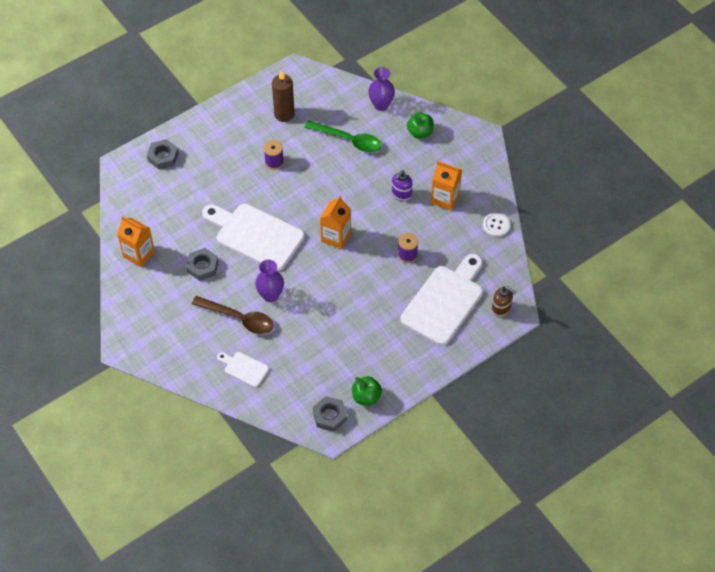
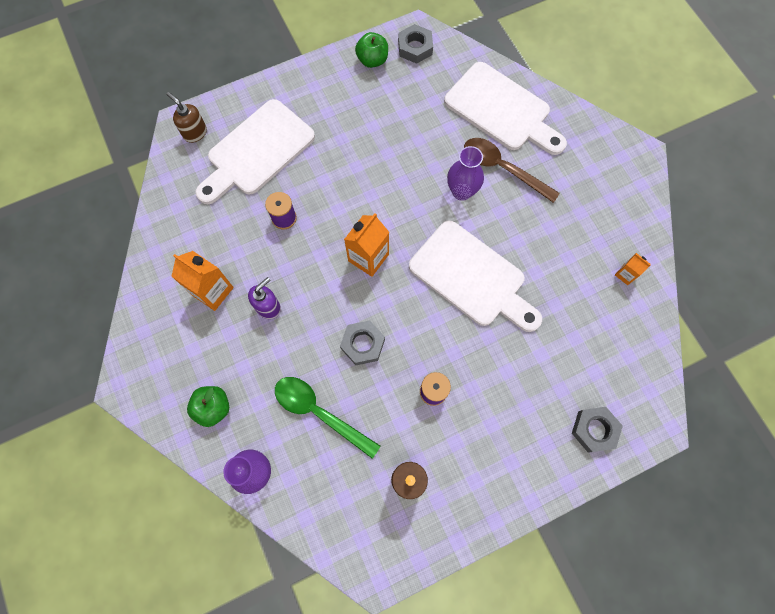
camera: 170 degrees left, 15 degrees up
(139, 254) = (625, 274): orange carton -> orange carton, size x0.54
(202, 266) = (543, 243): grey nut -> grey nut (362, 344)
(244, 368) = (501, 110): white cutting board -> white cutting board, size x2.10
(496, 225) = (161, 240): white button -> none

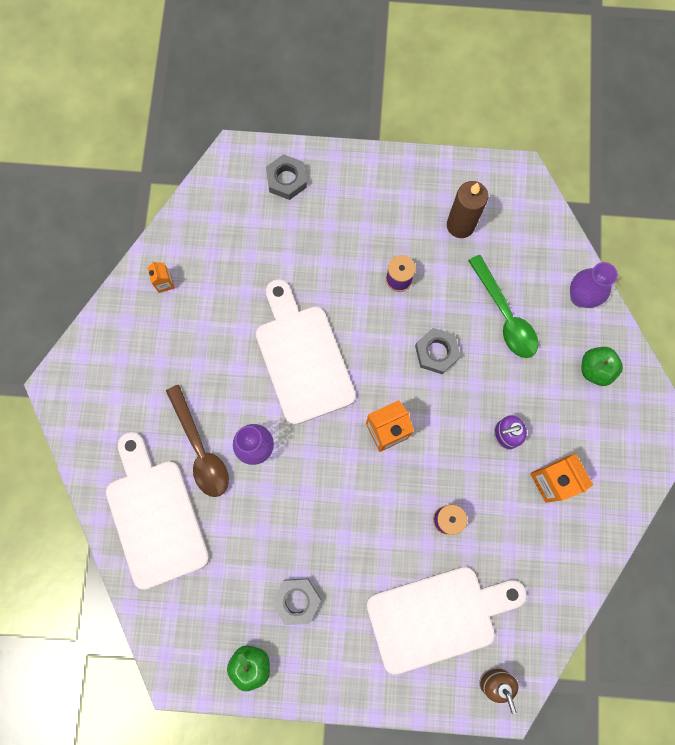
camera: 150 degrees left, 5 degrees up
(415, 47) = (193, 653): grey nut -> grey nut (297, 600)

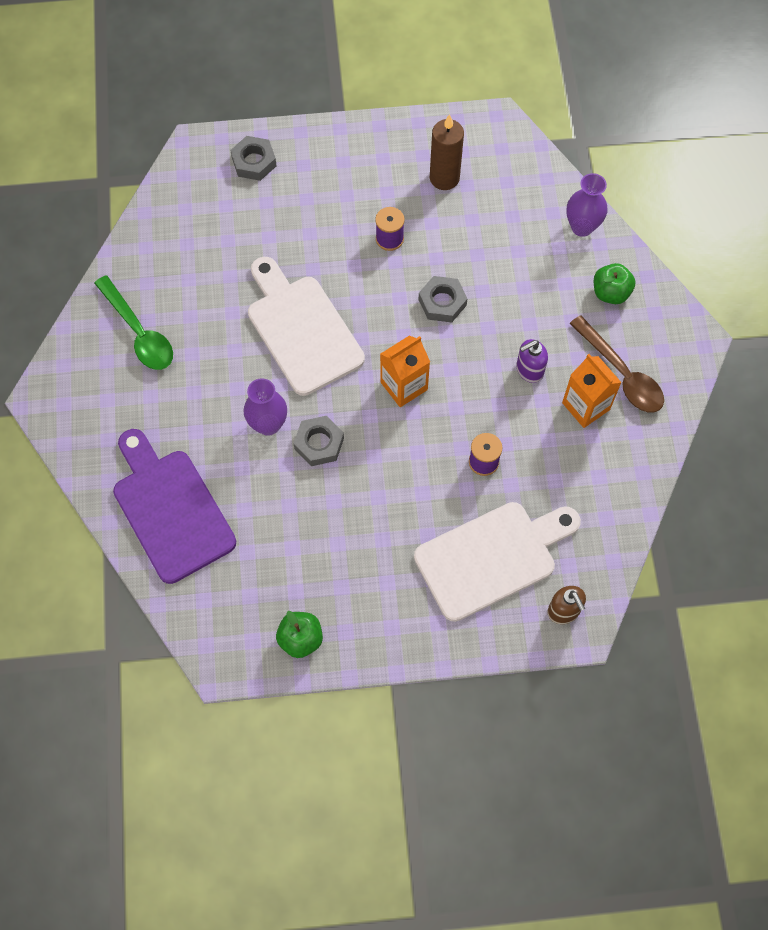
camera: 10 degrees left, 10 degrees down
(155, 516) = (171, 509): white cutting board -> purple cutting board
(164, 283) = (141, 280): orange carton -> none
(200, 449) = (208, 435): brown spoon -> brown spoon (621, 373)
(297, 600) = (338, 567): grey nut -> grey nut (319, 443)
(504, 315) = (506, 256): green spoon -> green spoon (138, 332)

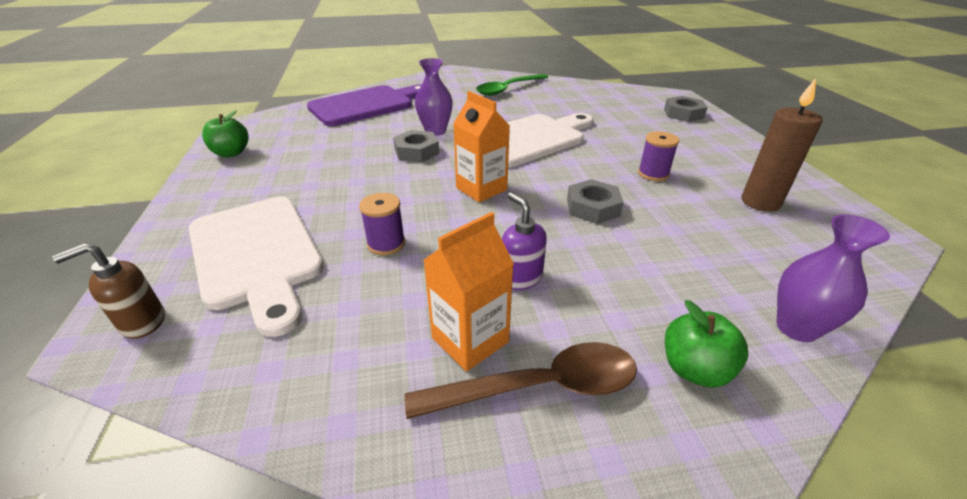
camera: 85 degrees right, 30 degrees down
(621, 373) = (538, 387): brown spoon -> brown spoon turned 150 degrees counterclockwise

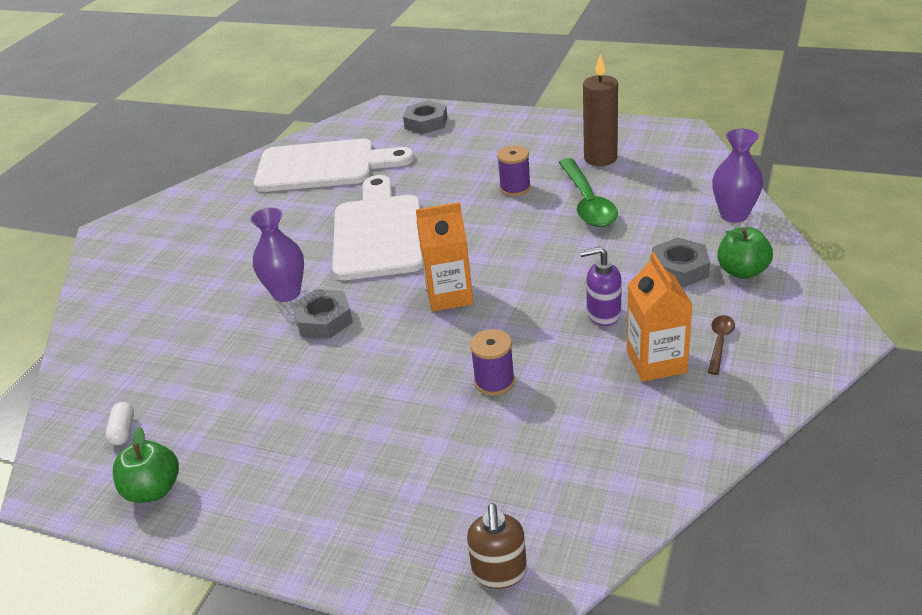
camera: 55 degrees left, 0 degrees up
(256, 254) = (440, 479): white cutting board -> white cutting board (323, 166)
(281, 129) = (123, 431): none -> white capsule
(366, 105) = (135, 334): purple cutting board -> none
(508, 89) = (231, 205): green spoon -> green spoon (587, 202)
(538, 387) = (720, 343): brown spoon -> brown spoon, size x0.49
(593, 207) = (538, 241): grey nut -> grey nut (680, 268)

